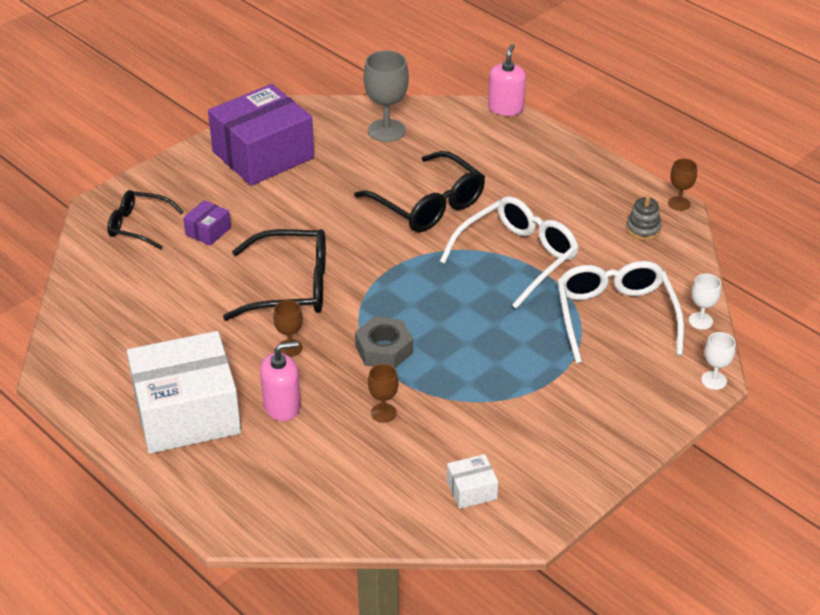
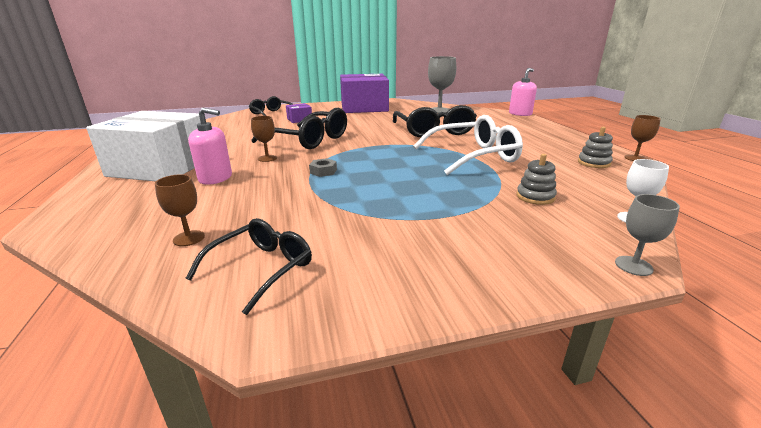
camera: 30 degrees right, 15 degrees down
(383, 413) = (272, 198): brown goblet -> brown goblet (189, 238)
(384, 349) = (323, 171): grey nut -> grey nut, size x0.57
(471, 490) = (261, 268): white box -> black glasses
(615, 317) = (535, 197): white glasses -> grey stacking toy
(714, 380) = (633, 266): white goblet -> grey goblet

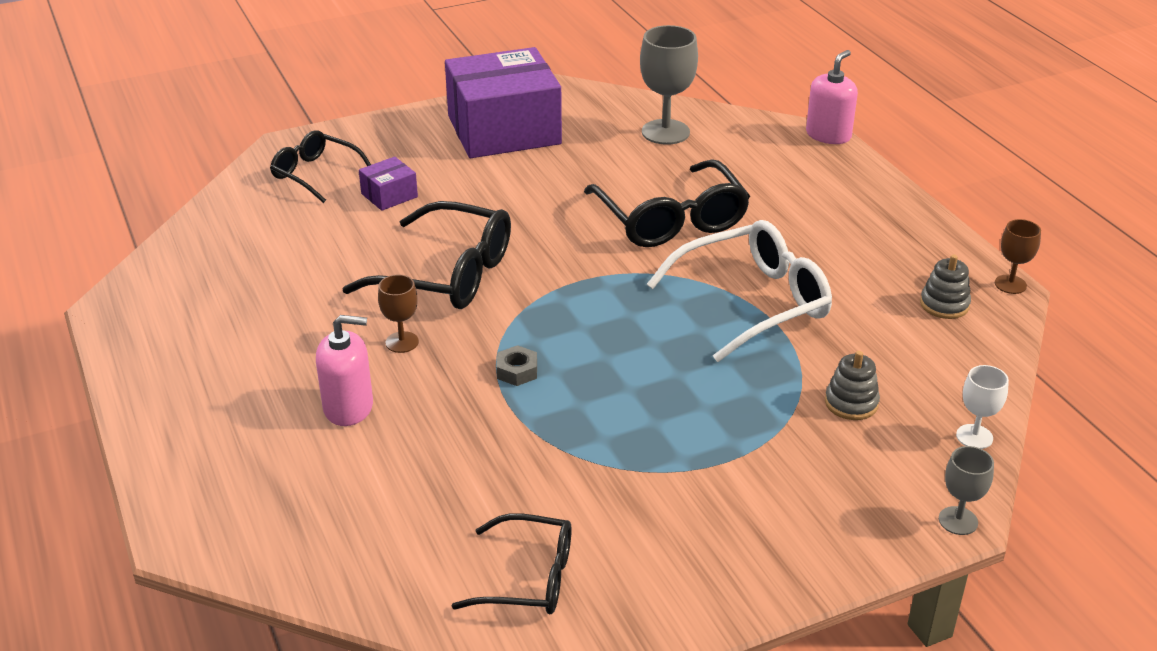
camera: 10 degrees left, 10 degrees up
(160, 167) = (230, 387): white box -> none
(189, 238) = (402, 541): brown goblet -> none
(261, 268) = (529, 578): black glasses -> black glasses turned 75 degrees clockwise

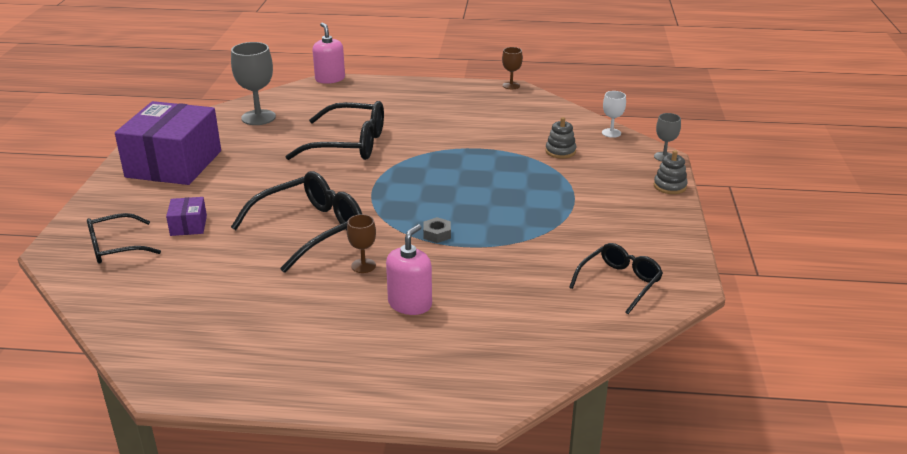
camera: 60 degrees left, 5 degrees down
(753, 302) = (453, 147): white glasses -> none
(944, 304) = (509, 104): grey stacking toy -> grey stacking toy (670, 186)

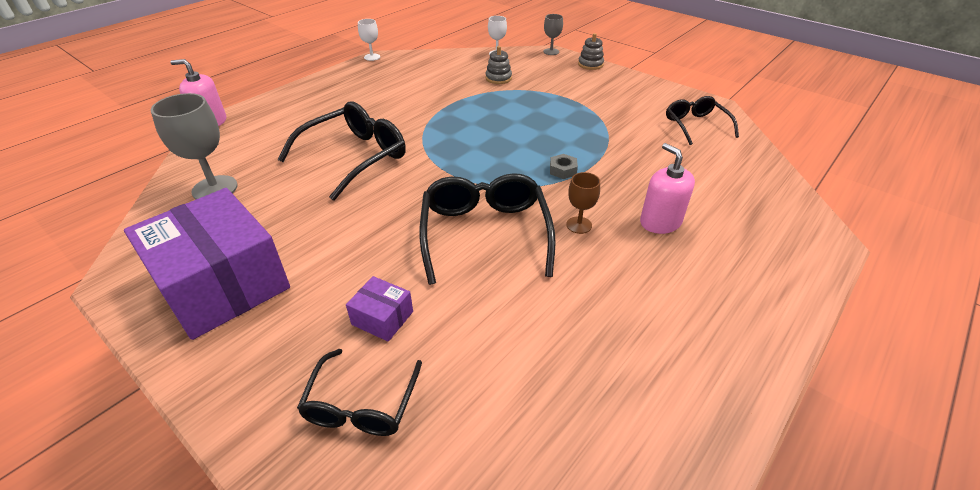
camera: 55 degrees left, 10 degrees up
(511, 85) = (372, 57): brown goblet -> white goblet

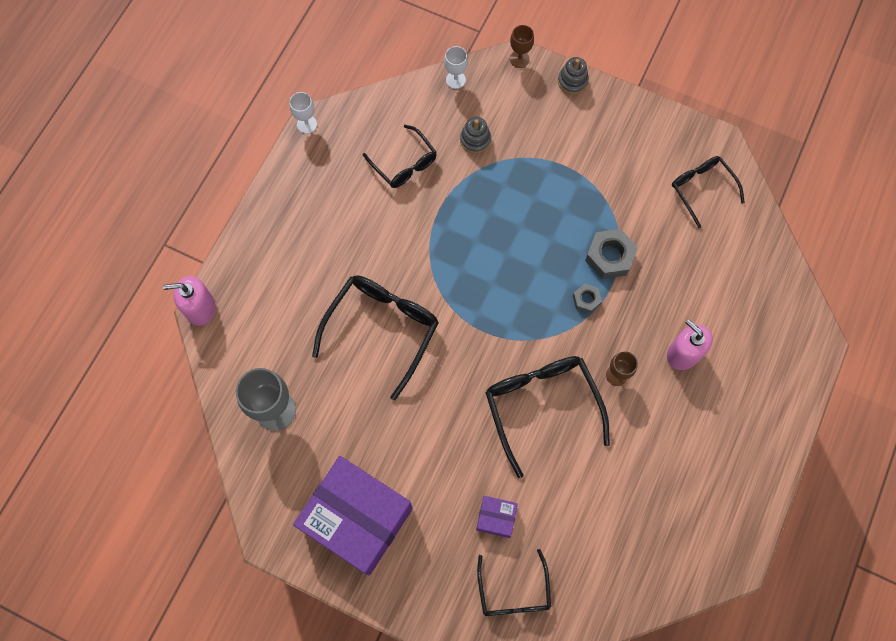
camera: 15 degrees left, 30 degrees up
(434, 81) = (404, 164): none -> black glasses
(551, 52) = (519, 59): grey goblet -> brown goblet
(595, 149) = (609, 257): none -> grey nut

